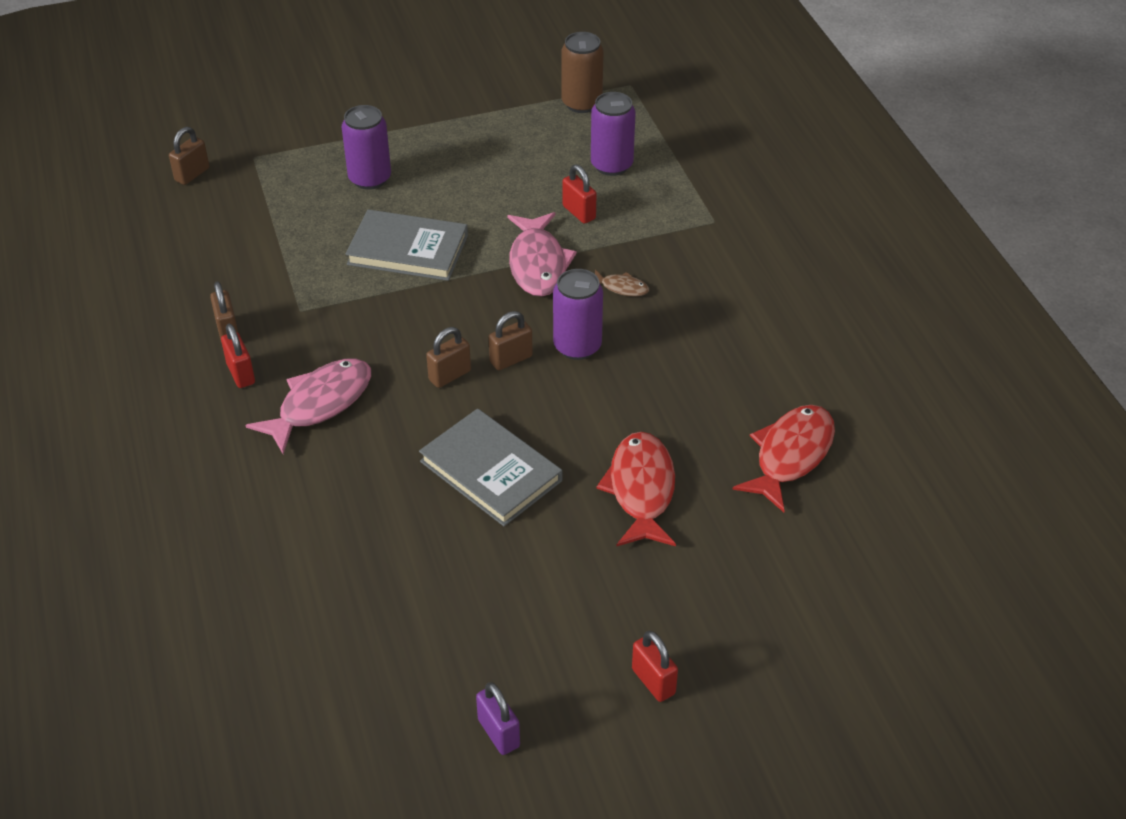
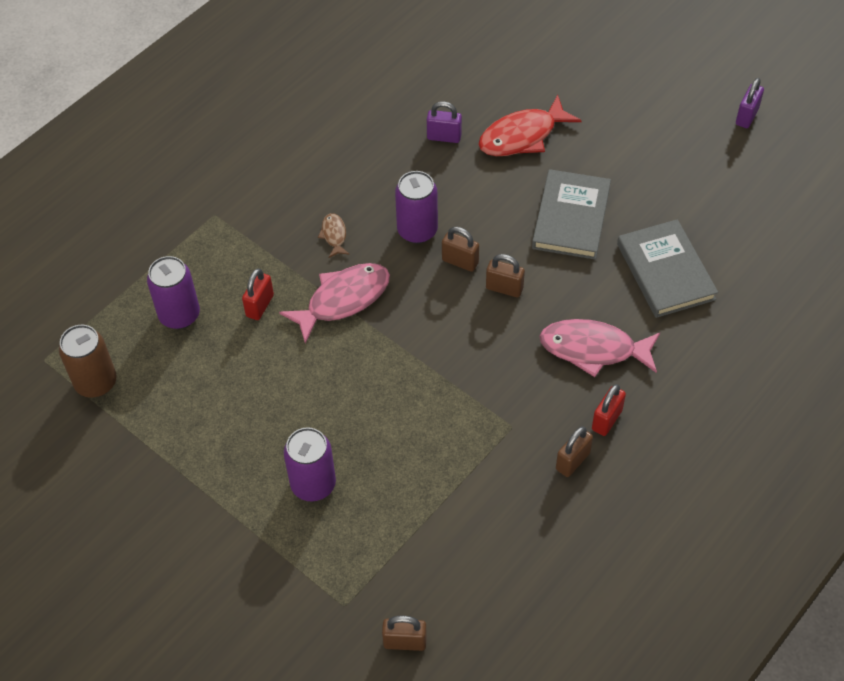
camera: 120 degrees left, 10 degrees up
(408, 250) = (388, 396): grey book -> grey book (665, 271)
(653, 681) = (655, 70): red padlock -> none
(691, 423) = (444, 137): none -> purple padlock
(790, 455) = (434, 79): red fish -> none

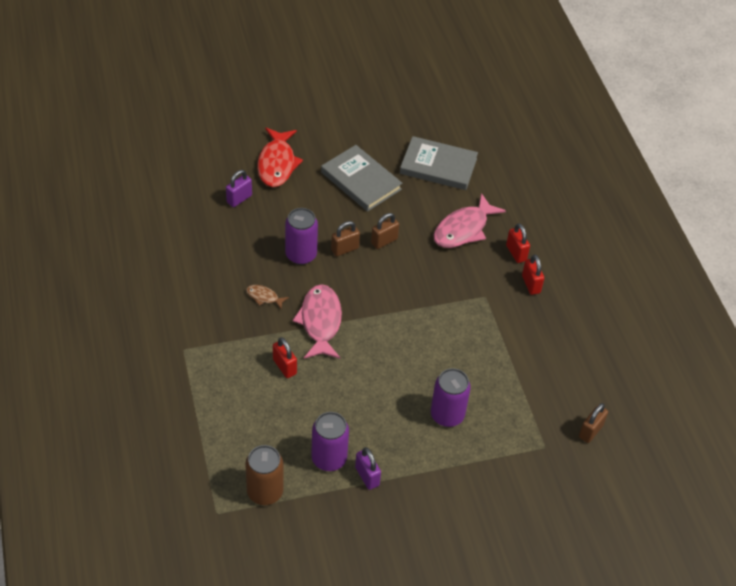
camera: 60 degrees left, 5 degrees down
(179, 315) = (251, 414): purple can -> purple can (329, 458)
(572, 461) = (531, 284): brown padlock -> red padlock
(746, 116) = (363, 65): purple padlock -> purple padlock (367, 476)

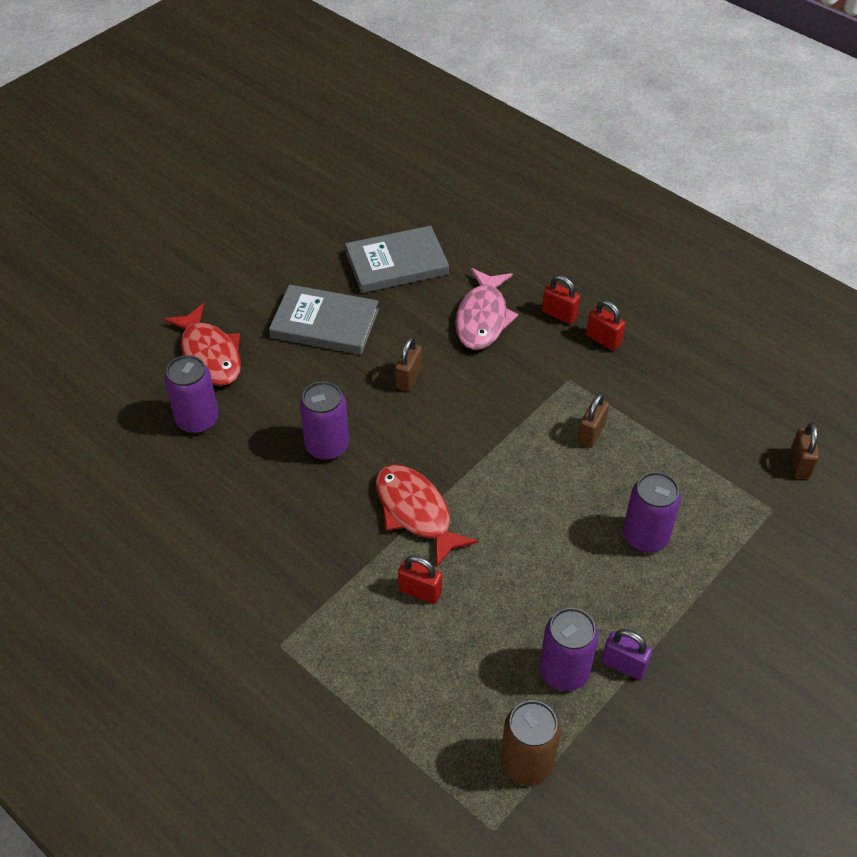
camera: 30 degrees left, 0 degrees up
(239, 199) = (197, 420): purple padlock -> purple can
(264, 297) = (325, 521): brown fish -> none
(320, 322) = (416, 512): pink fish -> red fish
(345, 249) = (372, 411): brown padlock -> brown padlock (591, 433)

